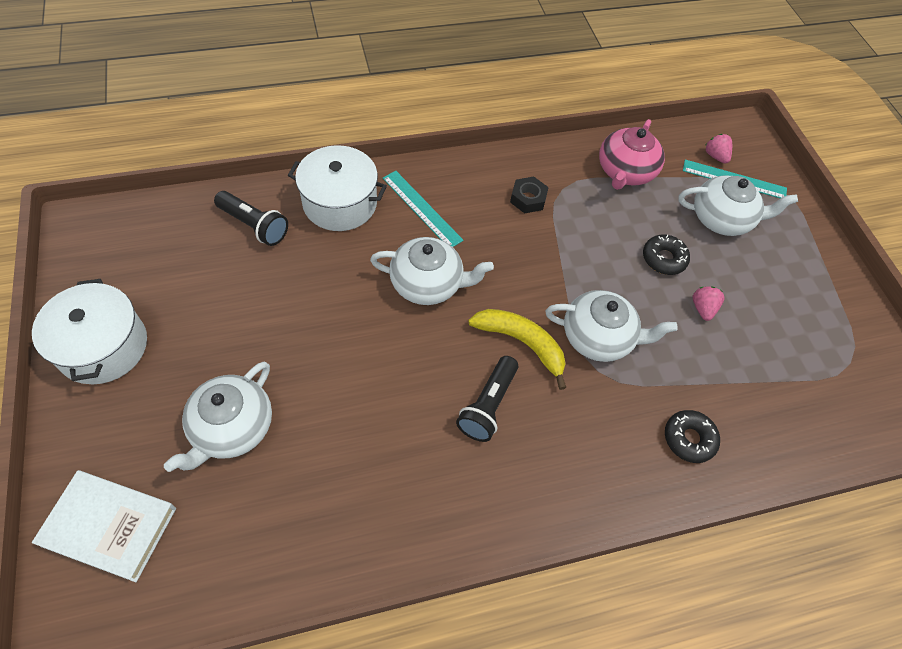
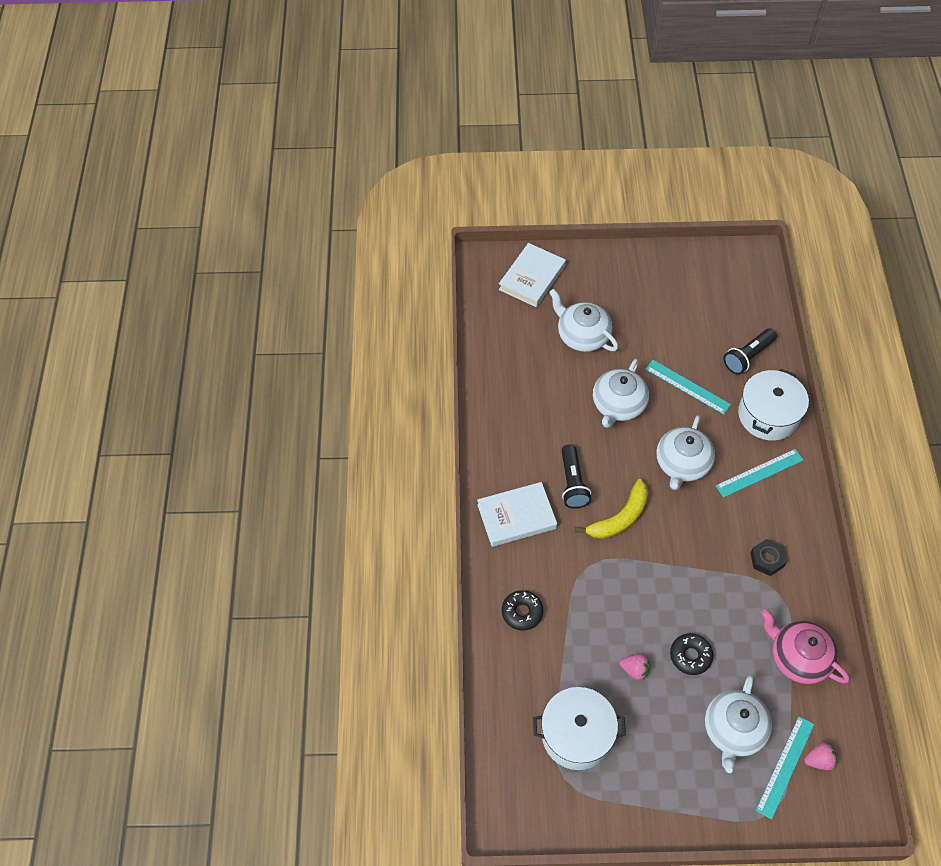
camera: 110 degrees right, 0 degrees up
(103, 346) = (651, 271): white pot -> white pot (576, 735)
(309, 286) = (687, 386): none -> turquoise ruler
(488, 405) = (572, 483): black flashlight -> black flashlight turned 135 degrees counterclockwise
(559, 470) = (516, 516): none -> white book
(598, 337) = (617, 575): white teapot -> white teapot (618, 405)

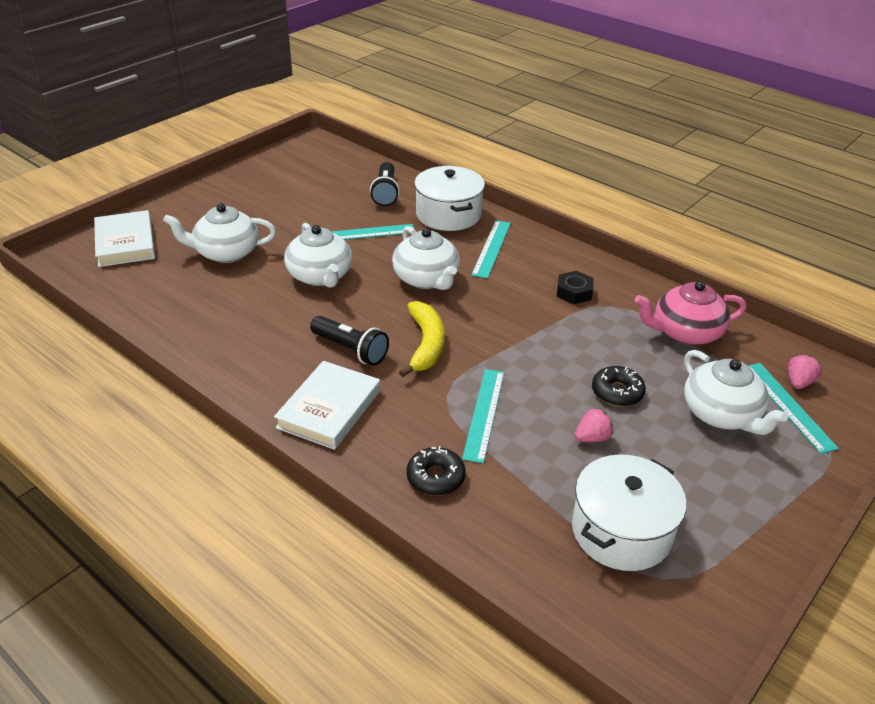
camera: 50 degrees left, 20 degrees down
(594, 597) = (484, 414): none -> turquoise ruler

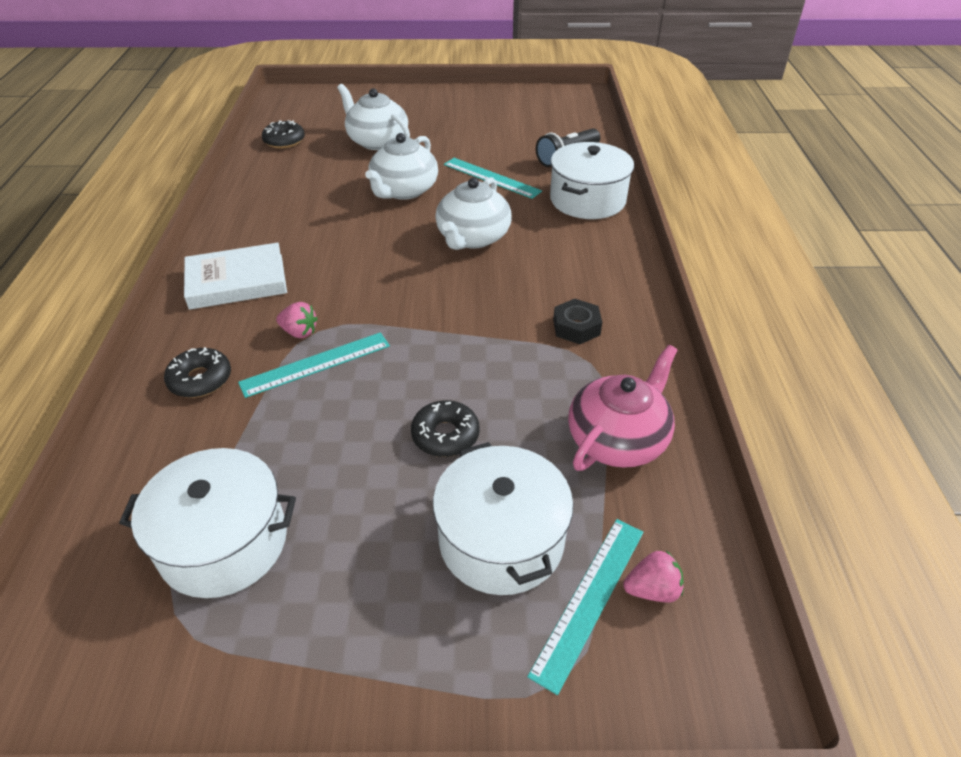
camera: 50 degrees right, 5 degrees up
(125, 243) = (335, 104): white book -> none
(142, 295) = (284, 141): none -> black donut
(350, 350) = (324, 252): black flashlight -> none
(426, 344) = (377, 284): yellow banana -> none
(491, 248) = (572, 246): turquoise ruler -> none
(592, 438) = (351, 452): pink strawberry -> pink strawberry (299, 332)
(685, 332) = (618, 439): pink teapot -> pink teapot turned 90 degrees clockwise
(722, 414) = (501, 540): white teapot -> white pot

